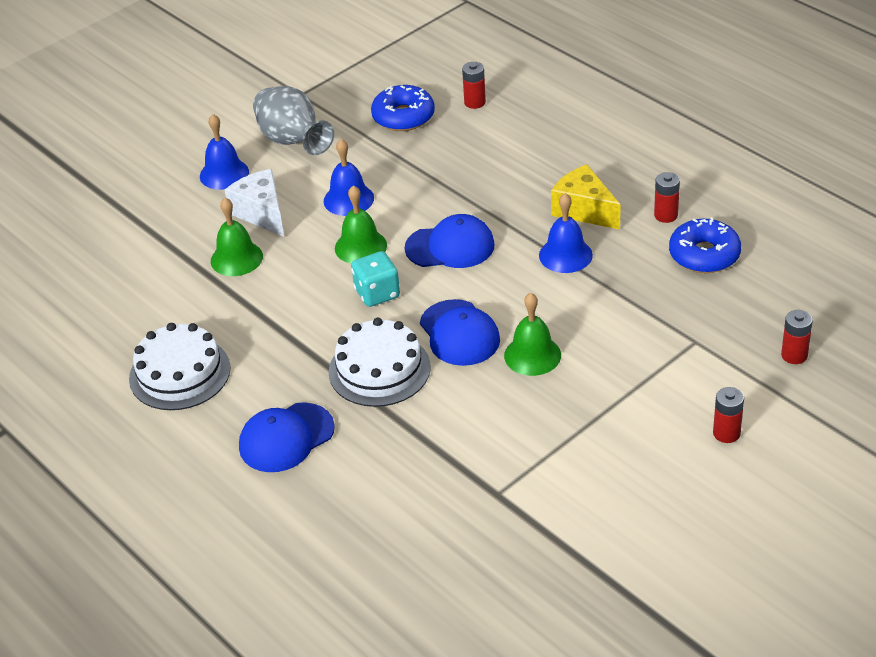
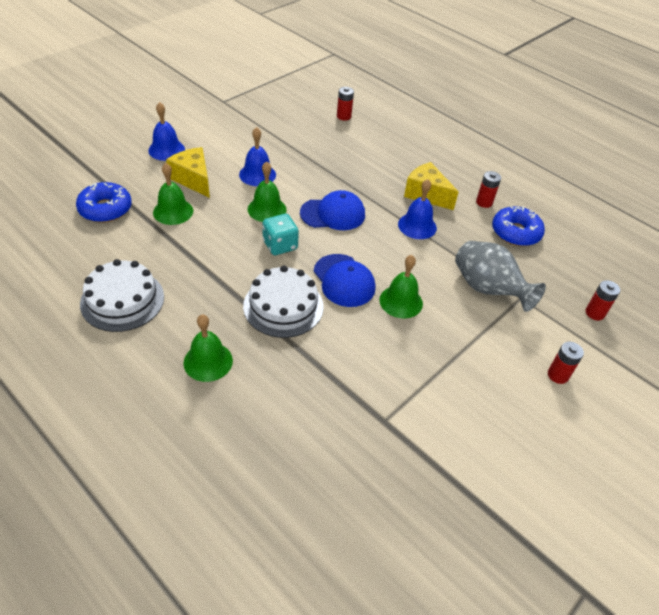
camera: 10 degrees left, 5 degrees up
(261, 213) = (193, 179): white cheese -> yellow cheese
(286, 438) = (208, 361): blue cap -> green bell
(293, 142) = (217, 132): grey vase -> grey vase (488, 290)
(403, 117) = (295, 121): blue donut -> blue donut (105, 209)

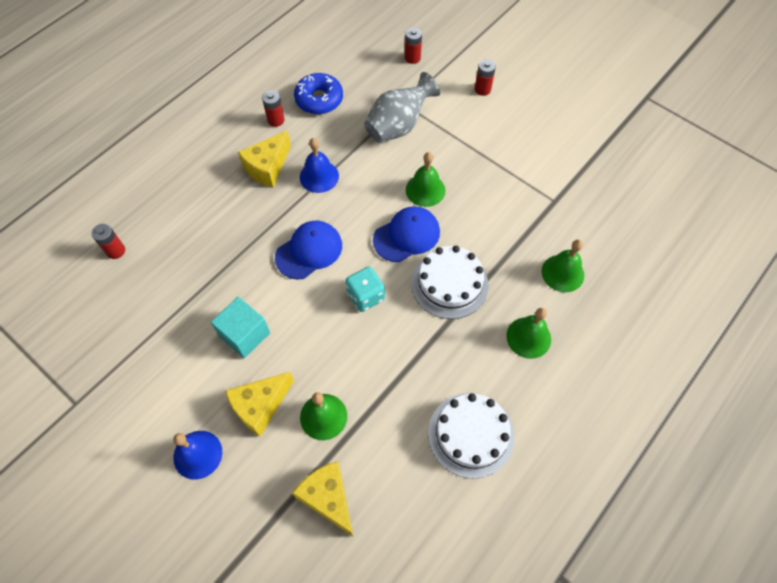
camera: 90 degrees left, 15 degrees up
(105, 209) = (328, 498): blue donut -> yellow cheese
(257, 174) = (245, 334): blue bell -> turquoise cube
(267, 209) = (308, 316): green bell -> green bell (562, 273)
(333, 214) = (309, 251): blue cap -> blue cap turned 60 degrees clockwise

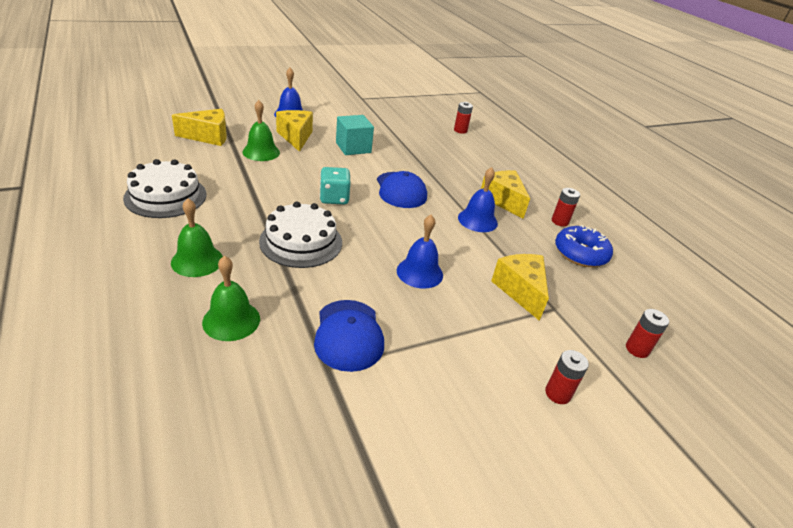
camera: 110 degrees right, 25 degrees down
(398, 126) = (520, 291): grey vase -> yellow cheese
(406, 236) = (374, 240): blue cap -> blue cap (348, 335)
(425, 190) = (419, 272): green bell -> blue bell

